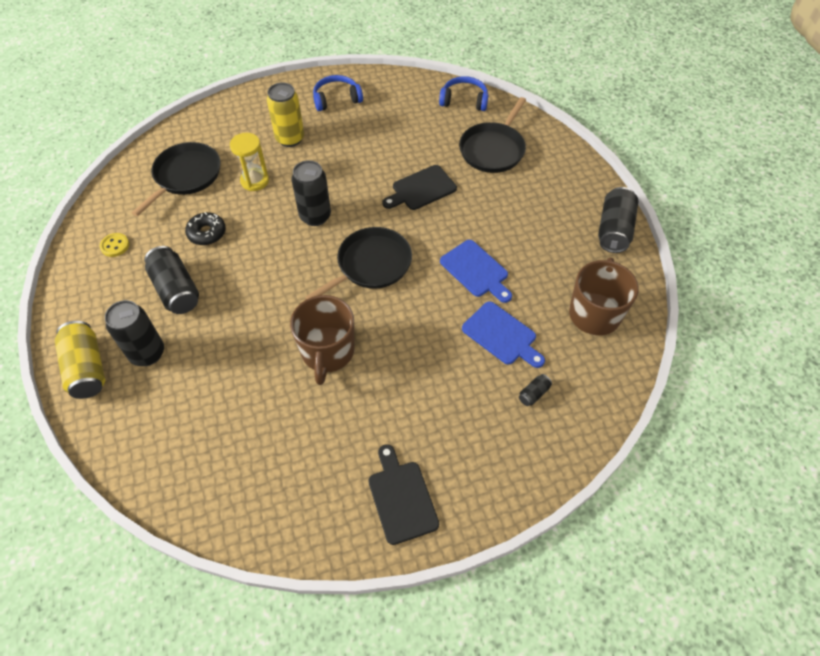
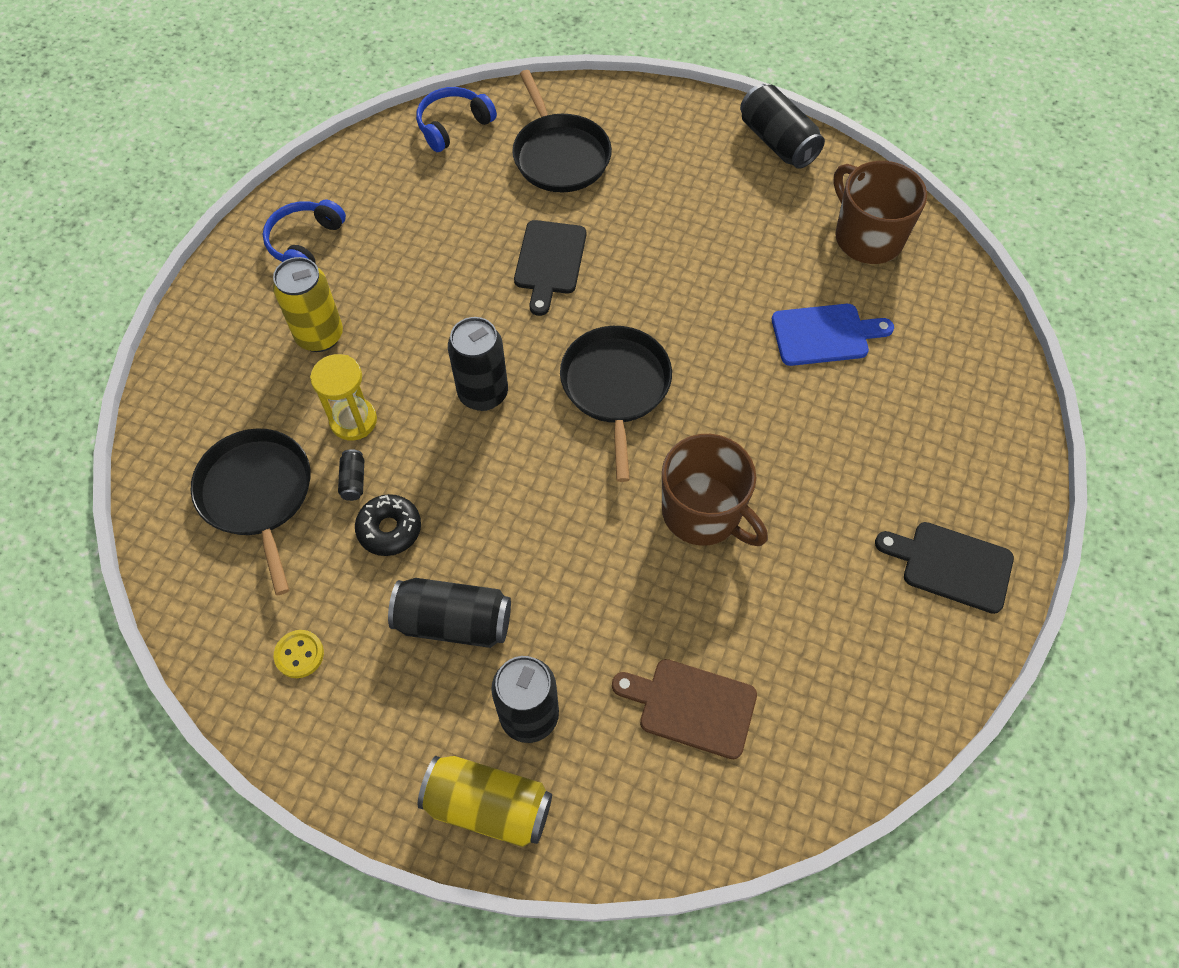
camera: 50 degrees left, 5 degrees up
(204, 420) = (691, 706): none -> brown cutting board
(476, 270) = (719, 295): blue cutting board -> none
(533, 394) = (920, 360): black can -> black can (353, 480)

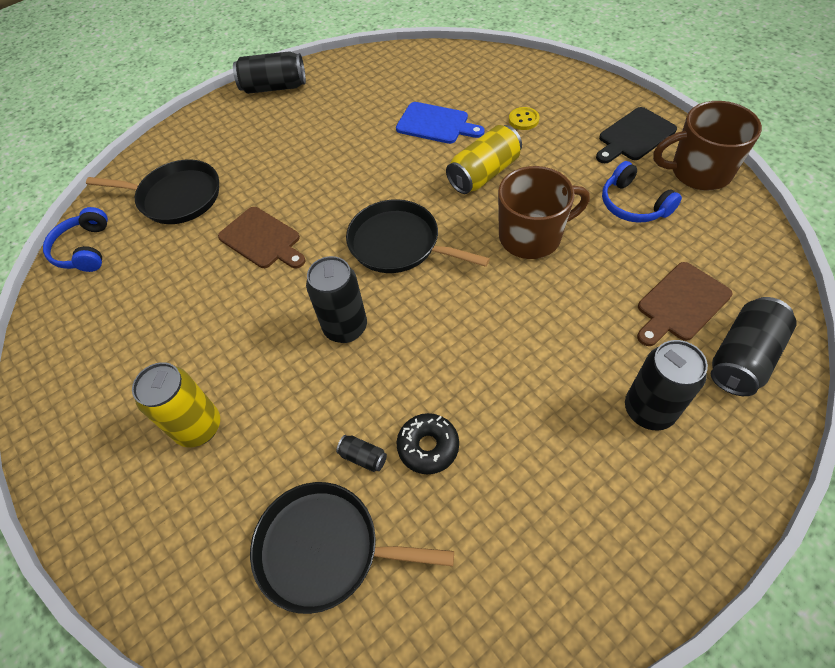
camera: 55 degrees left, 5 degrees down
(299, 654) = (513, 575): yellow button -> yellow button (523, 120)
(305, 242) = (94, 401): blue headphones -> blue headphones (633, 204)
(353, 420) = (304, 433): yellow hourglass -> none
(453, 622) = (541, 432): black can -> black can (743, 357)
(488, 806) = (718, 472): yellow can -> yellow can (484, 174)
(549, 262) = (262, 239): black cutting board -> brown cutting board
(825, 334) = (436, 124): blue cutting board -> blue cutting board turned 90 degrees clockwise
(867, 237) = (380, 78): brown mug -> brown mug (699, 172)

